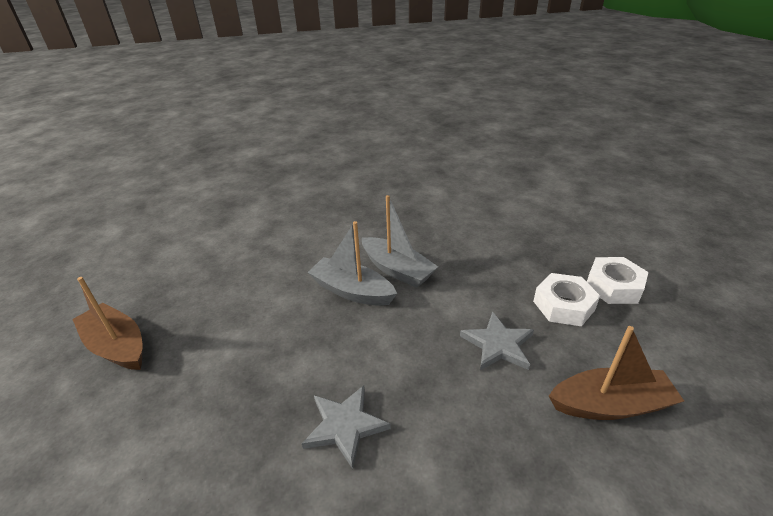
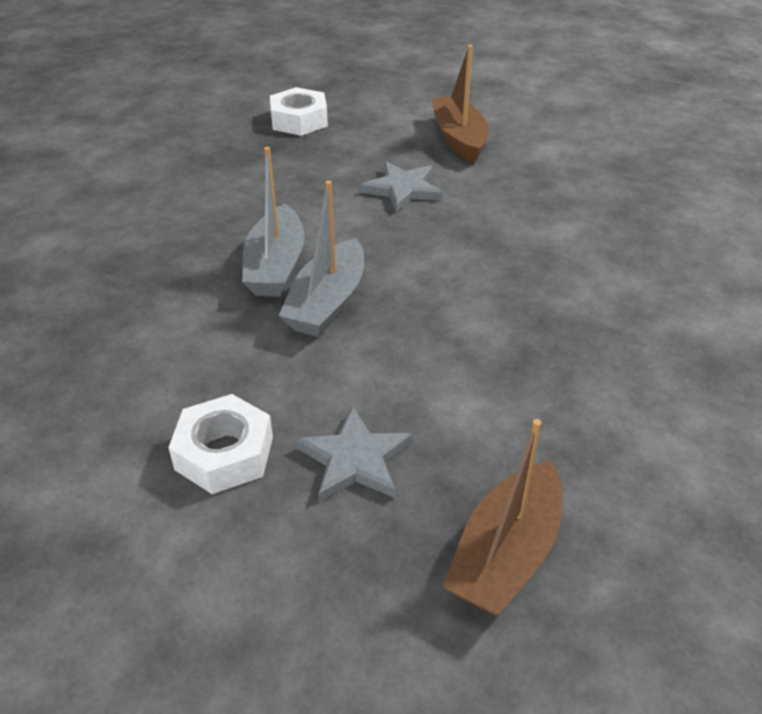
camera: 100 degrees left, 5 degrees up
(345, 426) = (543, 279): grey star -> grey star (355, 459)
(397, 270) = (276, 266): grey boat -> grey boat turned 150 degrees clockwise
(563, 305) = (334, 149): white nut -> white nut (224, 453)

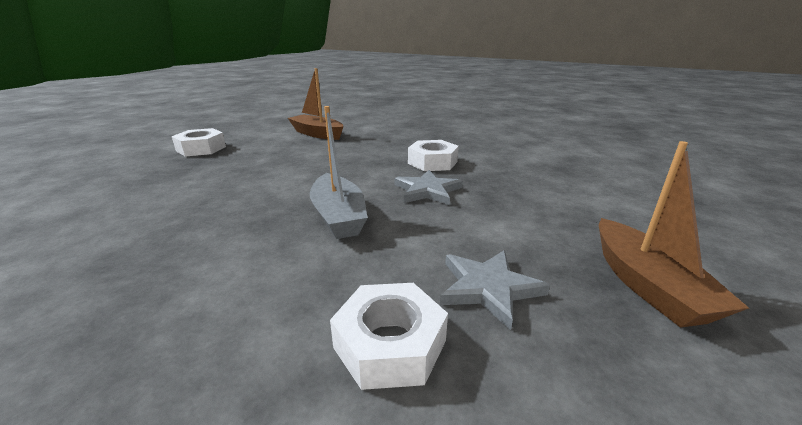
camera: 40 degrees left, 15 degrees down
(276, 266) = (273, 212): grey boat -> none
(403, 189) = (313, 157): grey star -> grey star (427, 191)
(538, 266) = (432, 162): none -> white nut

